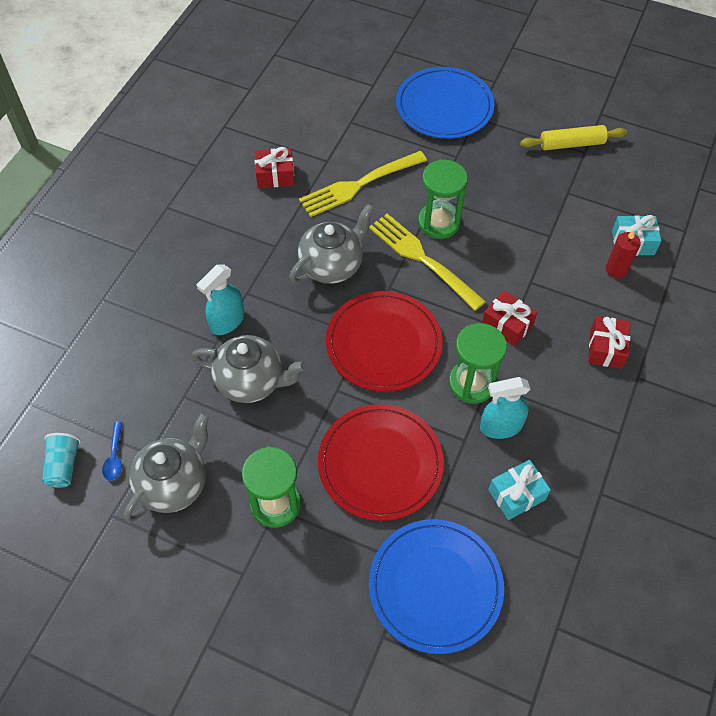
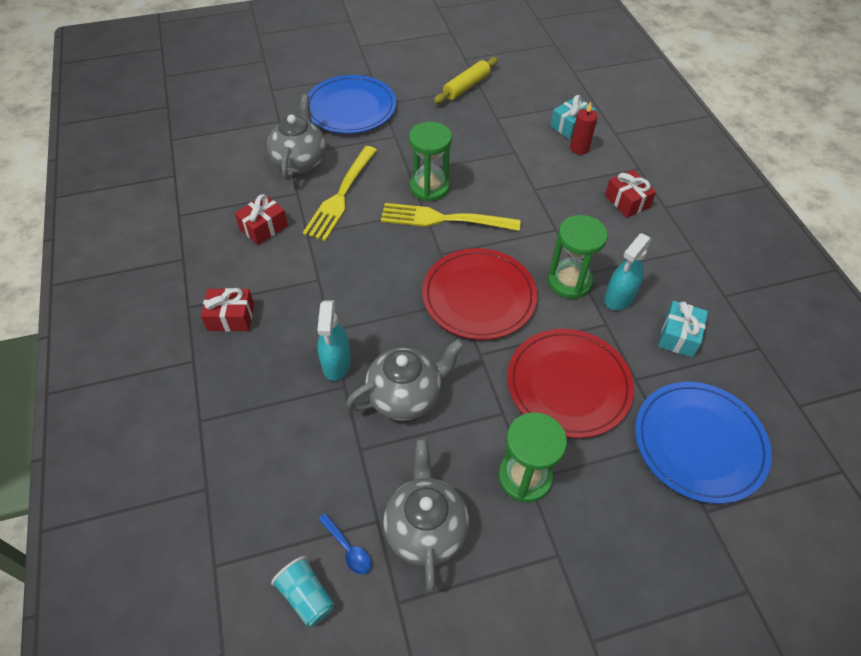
camera: 40 degrees left, 5 degrees down
(332, 265) = (380, 265): grey teapot -> grey teapot (300, 161)
(507, 325) = (550, 226): red gift -> red gift (231, 317)

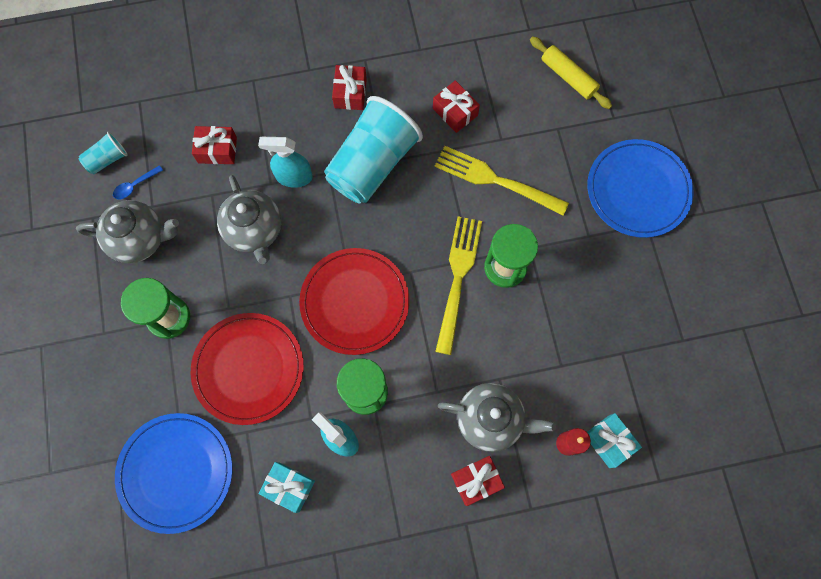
camera: 95 degrees right, 20 degrees up
(298, 450) = (217, 150): none -> red gift
(300, 161) = (548, 140): grey teapot -> grey teapot (491, 419)
(321, 291) = (372, 164): none -> turquoise cup
(466, 87) = (683, 323): yellow rolling pin -> yellow rolling pin (568, 77)

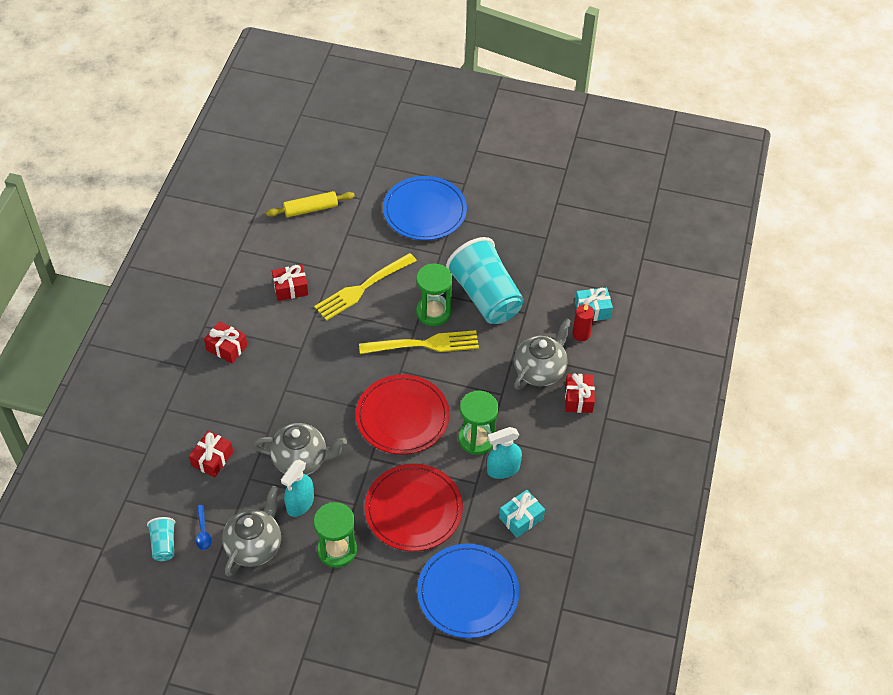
camera: 65 degrees left, 20 degrees down
(293, 177) = (272, 415): turquoise spray bottle -> turquoise spray bottle (300, 503)
(372, 164) = (297, 358): turquoise cup -> turquoise cup (485, 296)
(458, 278) = (424, 344): yellow fork -> yellow fork turned 135 degrees clockwise

